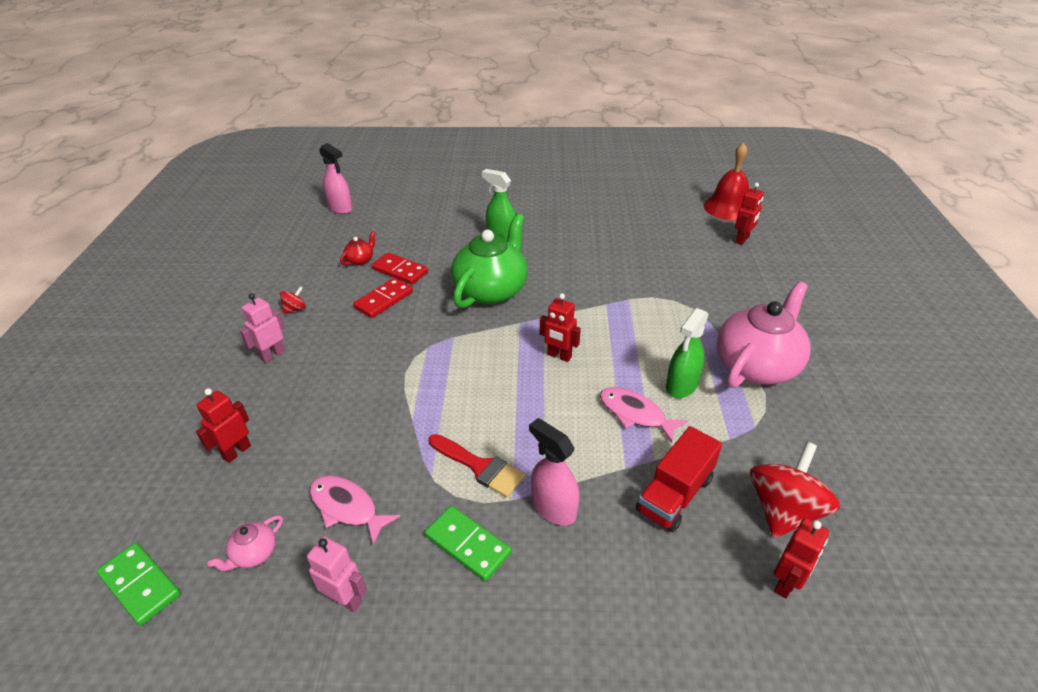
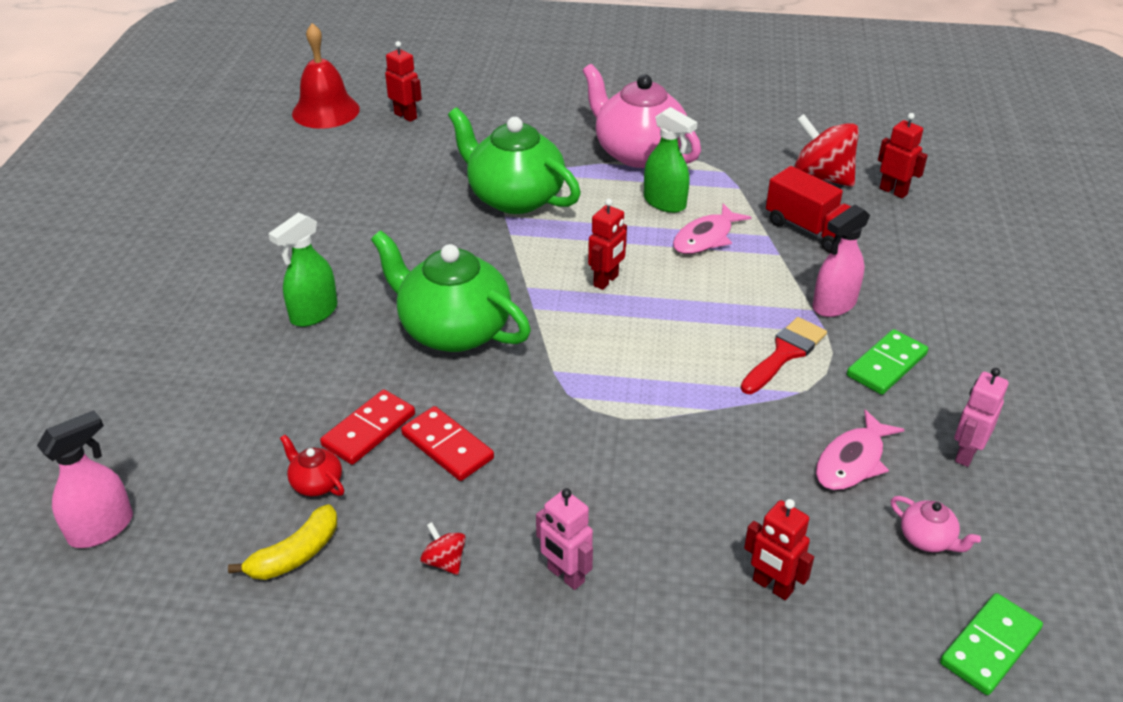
camera: 85 degrees left, 0 degrees up
(311, 261) = (295, 555): none -> yellow banana
(654, 301) = (514, 197): none -> green teapot

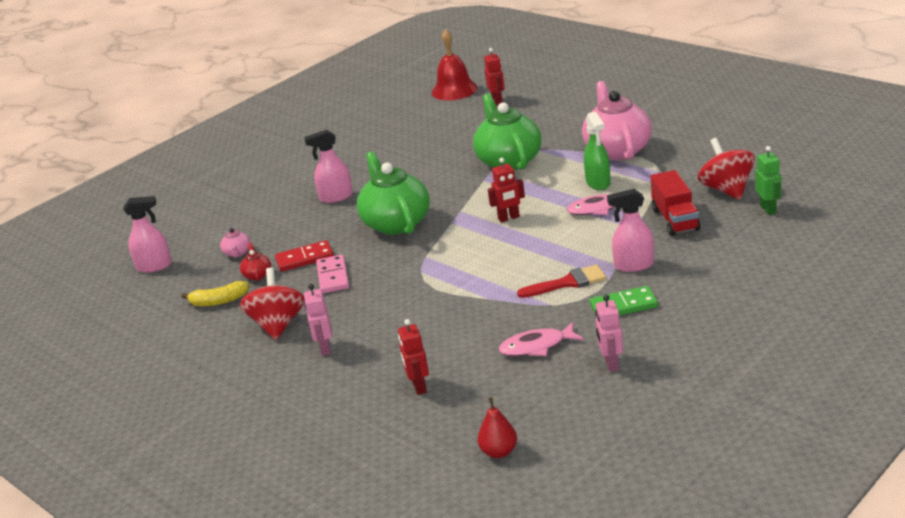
camera: 40 degrees right, 10 degrees down
(313, 313) = (336, 197): green spray bottle -> pink spray bottle
(444, 561) = (278, 325): red spinning top -> red spinning top, size x2.18
(447, 446) = (333, 276): red domino -> pink domino
(893, 191) = (768, 209): red robot -> green robot
(927, 539) = (530, 395): pink teapot -> pink teapot (237, 253)
(966, 453) = (611, 364): pink robot -> pink robot turned 75 degrees counterclockwise
(990, 646) = (499, 452): green domino -> red pear

